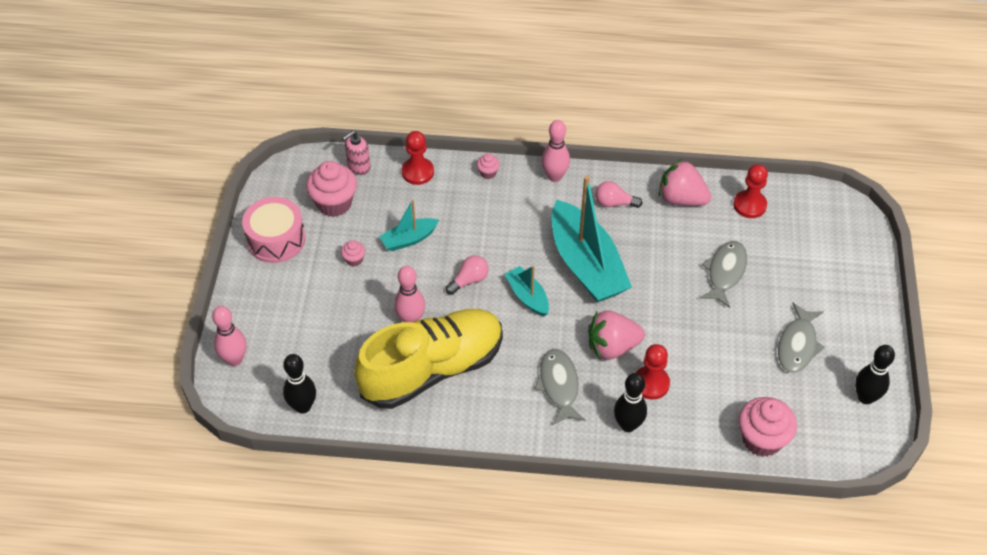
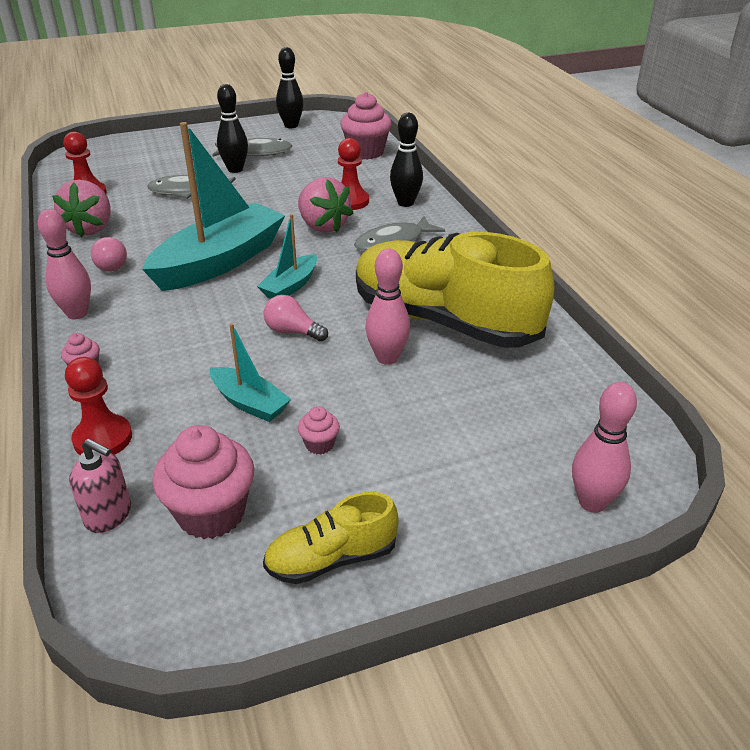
camera: 115 degrees left, 15 degrees down
(276, 239) = (331, 559): pink drum -> yellow shoe
(303, 406) = (591, 402): black bowling pin -> black bowling pin (235, 169)

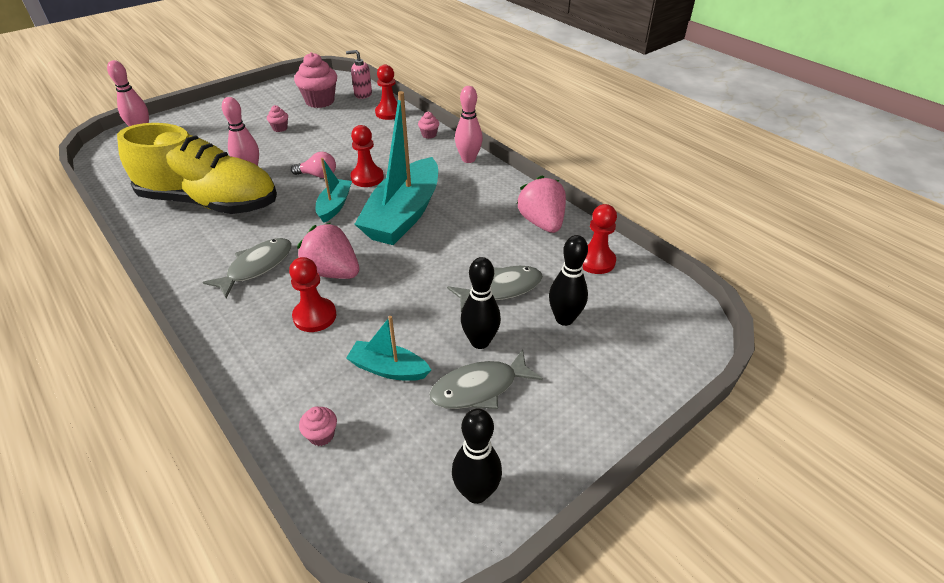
camera: 160 degrees right, 5 degrees up
(112, 264) = (485, 195): pink light bulb -> none
(230, 314) = (367, 178): none -> red pawn
(249, 403) = (325, 137): turquoise boat -> turquoise boat (388, 369)
(331, 559) = (263, 99): yellow shoe -> none
(366, 152) = (321, 435): pink cupcake -> pink cupcake, size x0.47
(405, 203) = (249, 329): black bowling pin -> black bowling pin (564, 319)

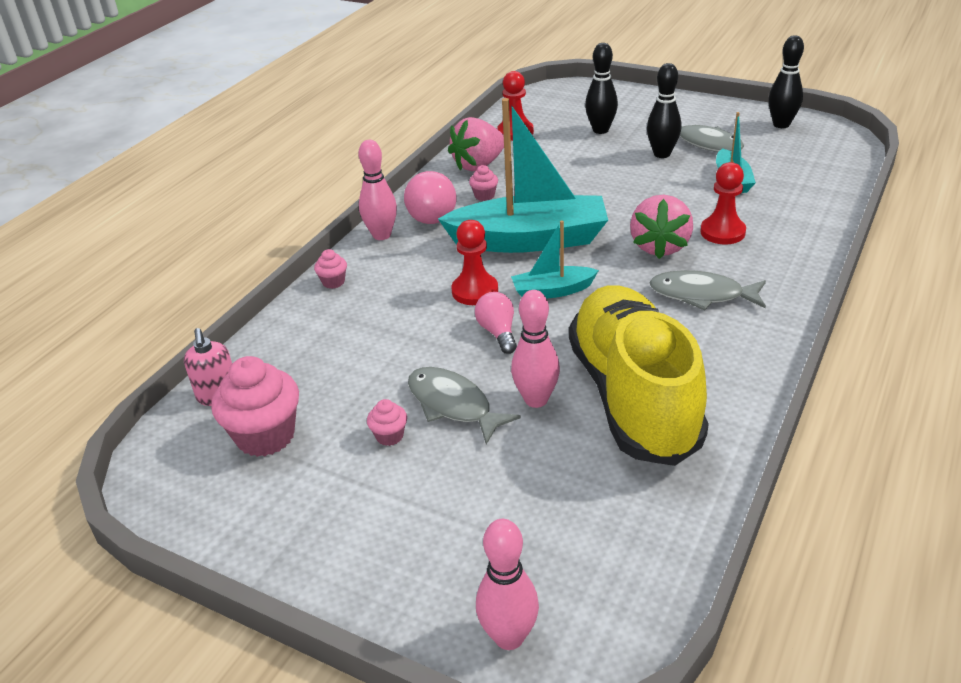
camera: 110 degrees left, 5 degrees down
(321, 435) = (818, 184): pink cupcake -> pink cupcake (484, 196)
(389, 113) = (279, 340): red pawn -> none
(481, 183) = (430, 213): none -> pink light bulb
(501, 289) = (593, 161): grey fish -> grey fish (453, 405)

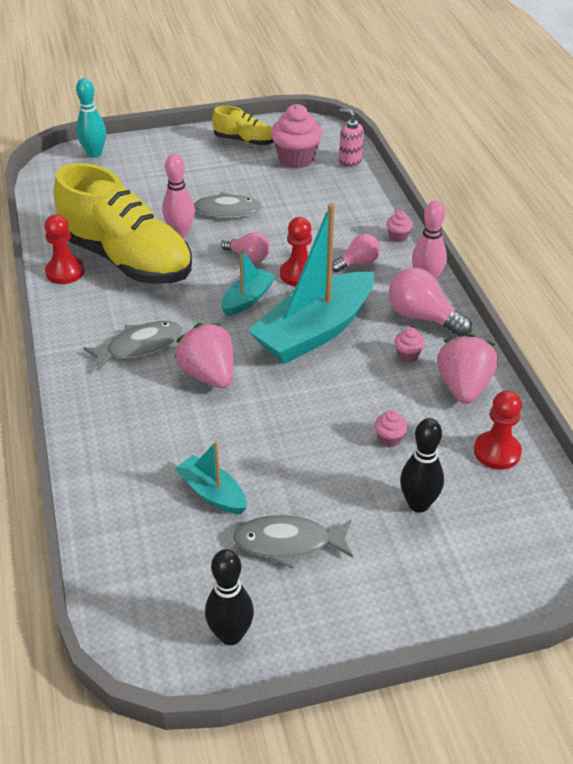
camera: 135 degrees right, 5 degrees up
(273, 512) = (245, 141): none -> yellow shoe
(389, 436) = (235, 185): pink cupcake -> pink cupcake (389, 439)
(408, 276) = (357, 263): none -> pink light bulb
(509, 637) = (94, 154): pink bowling pin -> turquoise bowling pin
(662, 154) = (315, 497): black bowling pin -> none
(722, 232) = (170, 416): red pawn -> red pawn (65, 272)

